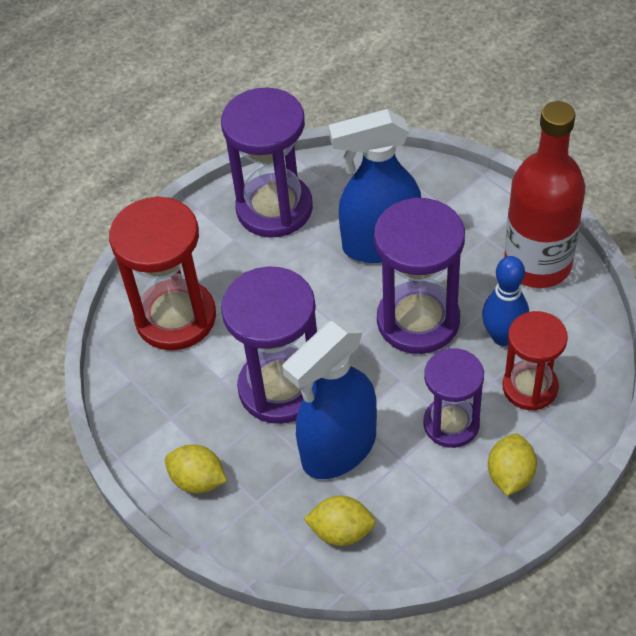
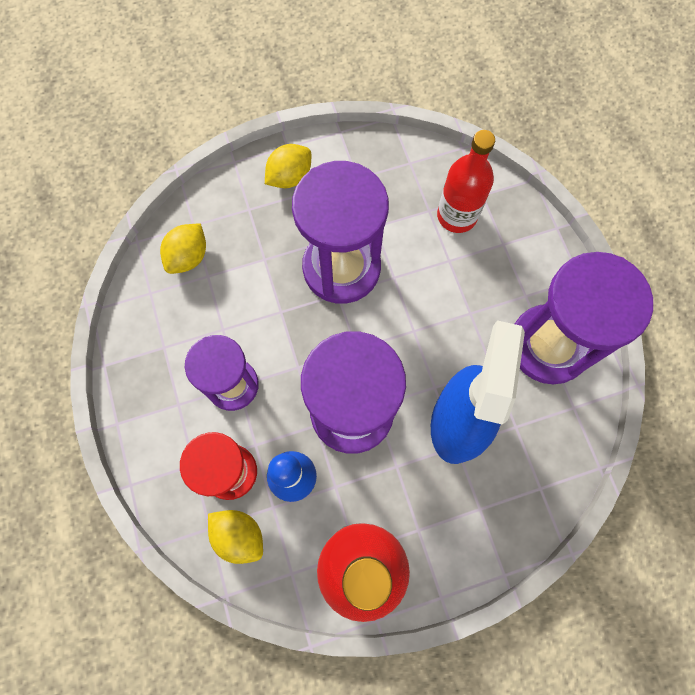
camera: 110 degrees right, 20 degrees up
(176, 317) = (457, 215): red hourglass -> red bottle
(338, 449) = (259, 286): blue spray bottle -> none
(510, 475) = (159, 406): yellow lemon -> yellow lemon (239, 535)

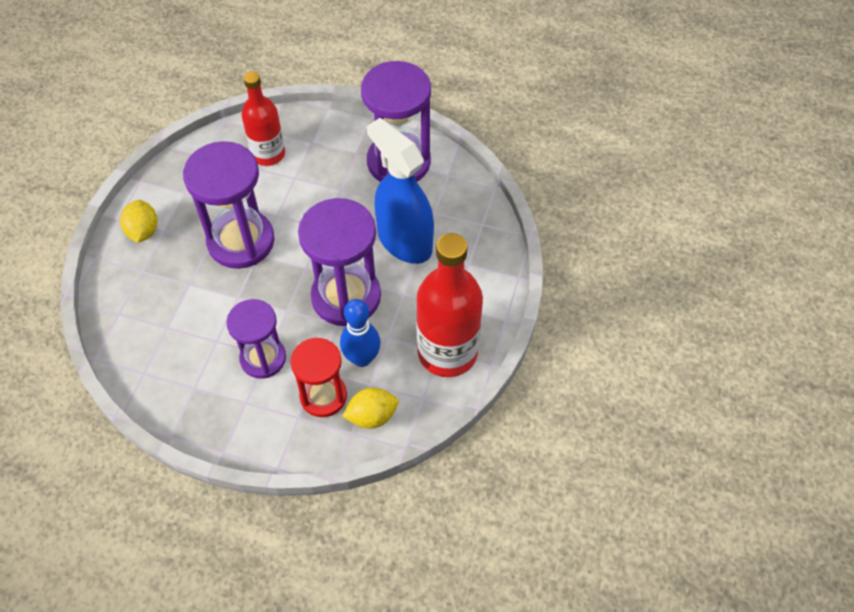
camera: 55 degrees left, 15 degrees down
(188, 257) = (140, 331): yellow lemon -> none

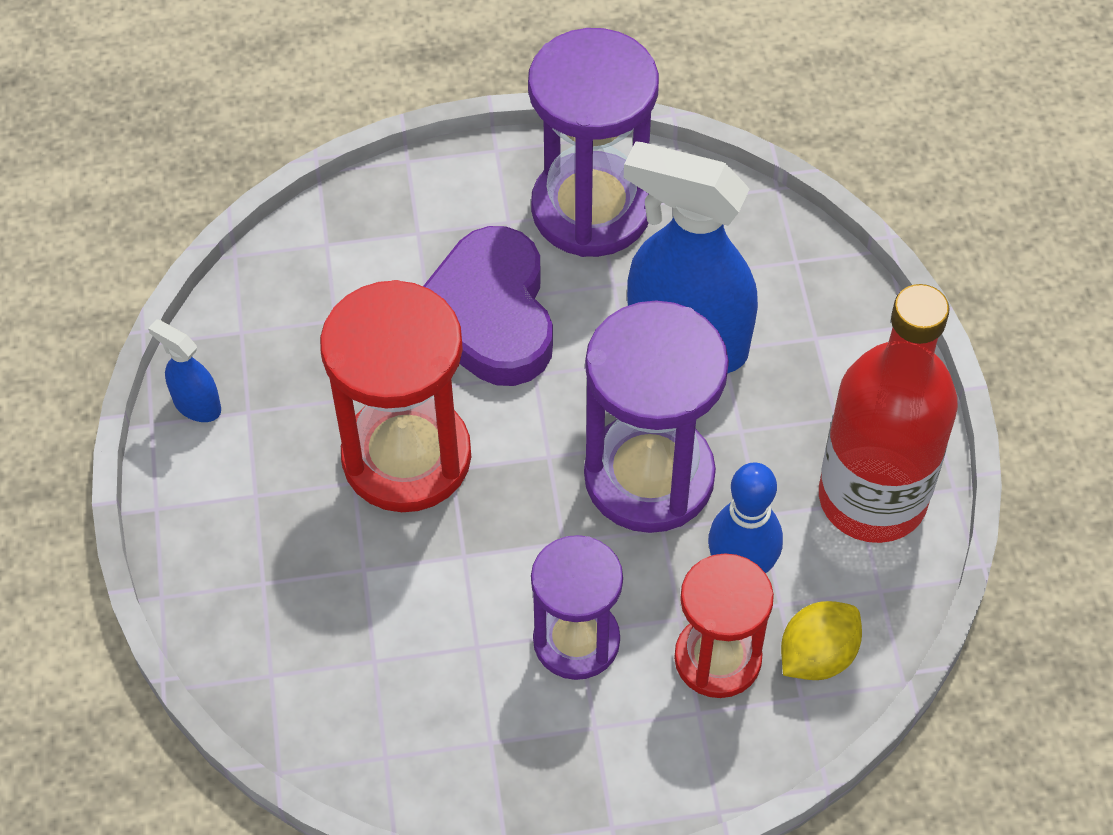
camera: 25 degrees left, 0 degrees up
(143, 231) = (218, 511): yellow lemon -> none
(165, 180) = (196, 405): none -> blue spray bottle
(241, 241) = (406, 457): purple hourglass -> red hourglass
(268, 154) = (354, 284): red bottle -> none
(320, 192) = (489, 315): none -> purple heart

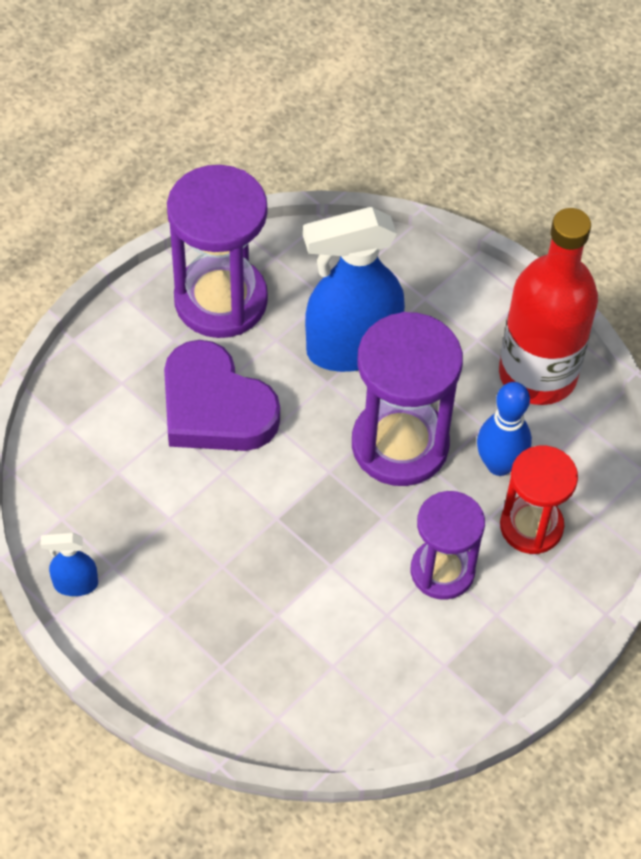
camera: 40 degrees left, 0 degrees up
(406, 457) = (242, 528): red hourglass -> none
(817, 656) = (584, 487): yellow lemon -> none

